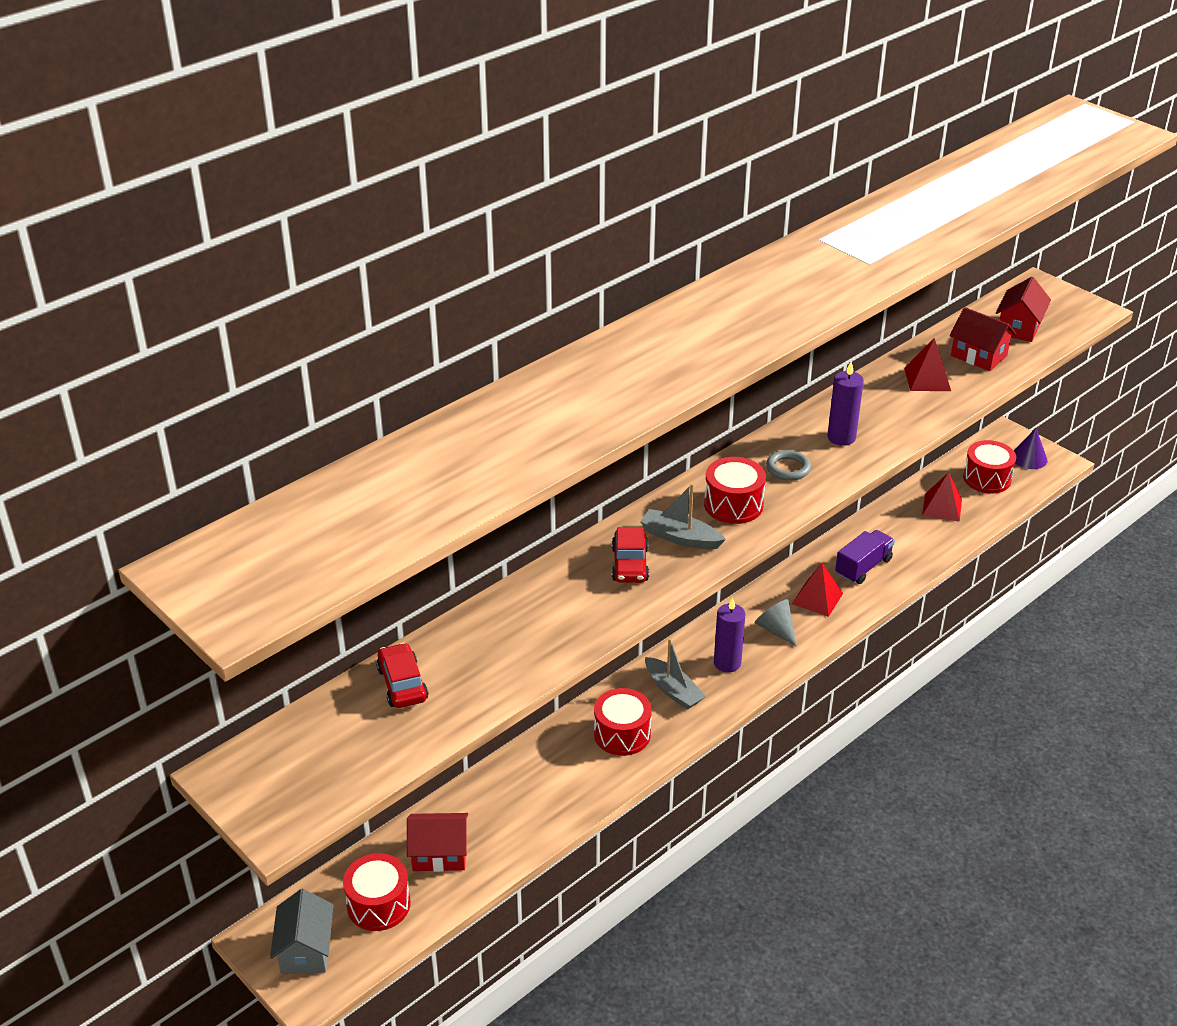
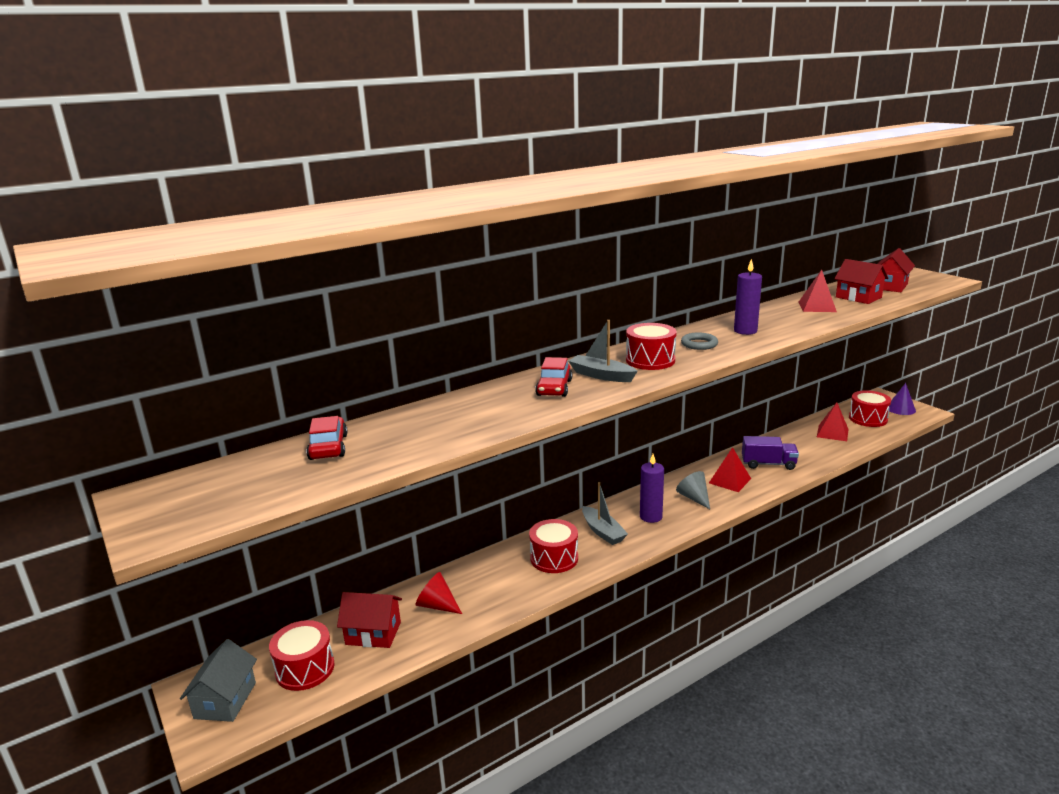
camera: 10 degrees right, 15 degrees down
(501, 811) = (437, 605): none -> red cone
(863, 567) = (768, 464): purple truck -> purple truck turned 45 degrees clockwise

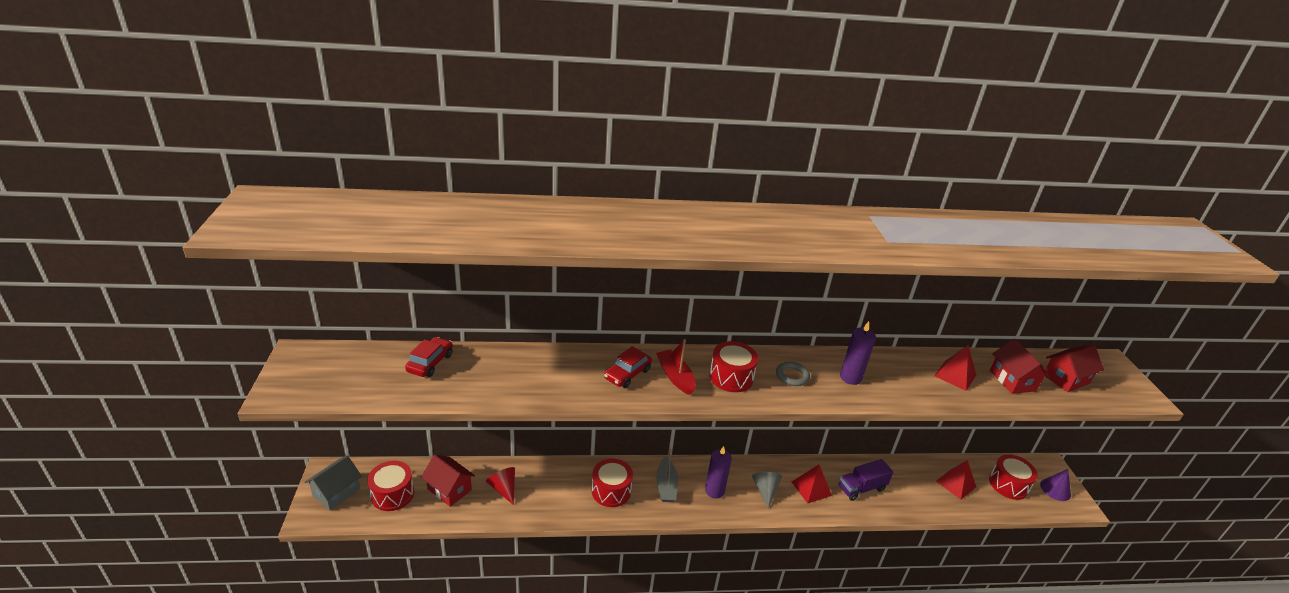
camera: 25 degrees right, 10 degrees up
(601, 375) = (675, 377): grey boat -> red boat
(768, 464) = (861, 488): purple truck -> purple truck turned 120 degrees clockwise

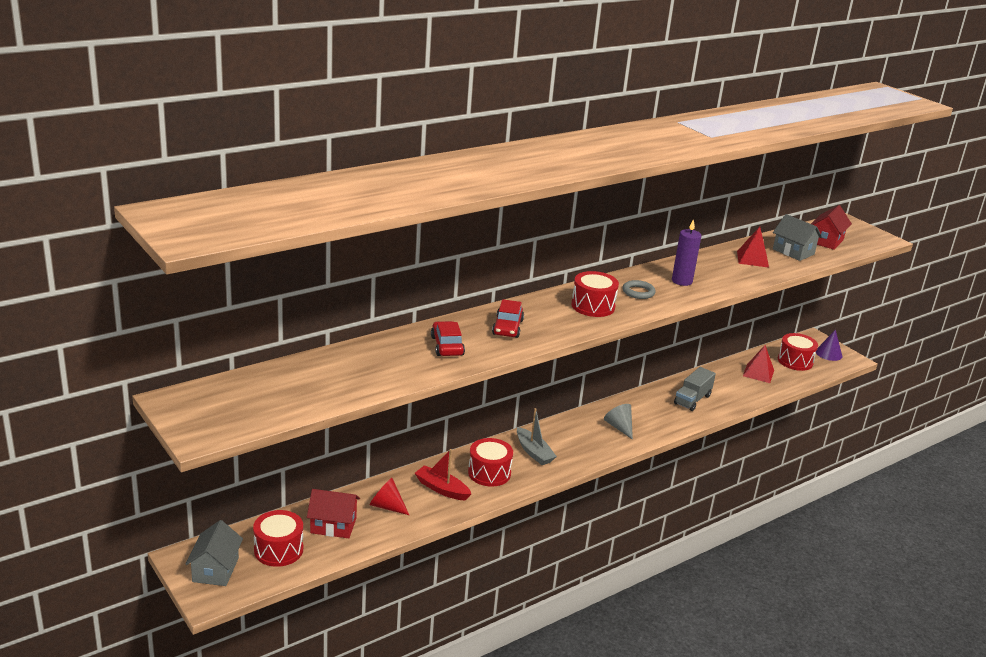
camera: 30 degrees left, 5 degrees down
(430, 363) = (320, 369): red car -> red car (447, 346)
(675, 377) = (549, 318): red boat -> red boat (442, 489)
(714, 491) = (578, 442): purple candle -> none
(811, 488) = (654, 413): red pyramid -> none
(861, 488) = (692, 400): purple truck -> grey truck
(1012, 380) = (793, 252): red house -> grey house

